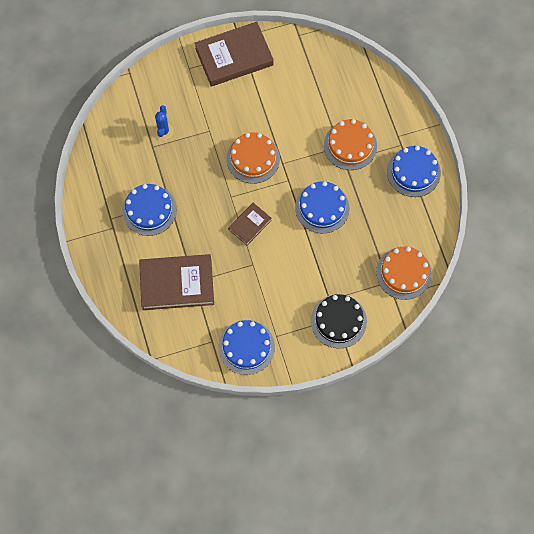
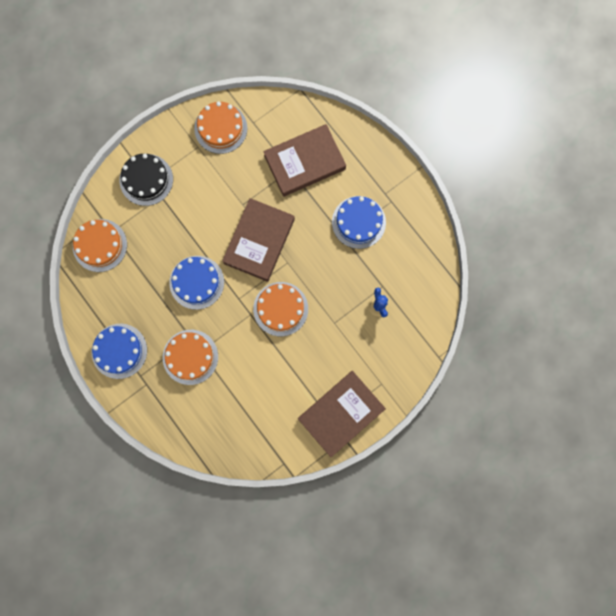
camera: 160 degrees right, 10 degrees up
(246, 347) = (221, 128): blue cake -> orange cake
(250, 225) = (259, 241): brown book -> brown book, size x1.91

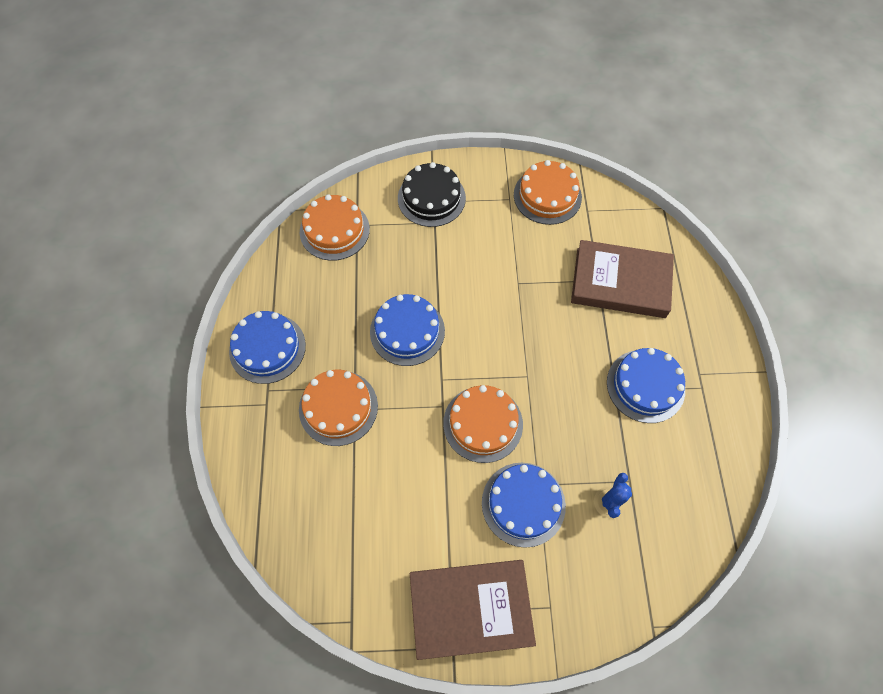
camera: 35 degrees right, 15 degrees down
(259, 241) = (510, 332): brown book -> none
(333, 339) = (523, 504): none -> blue cake

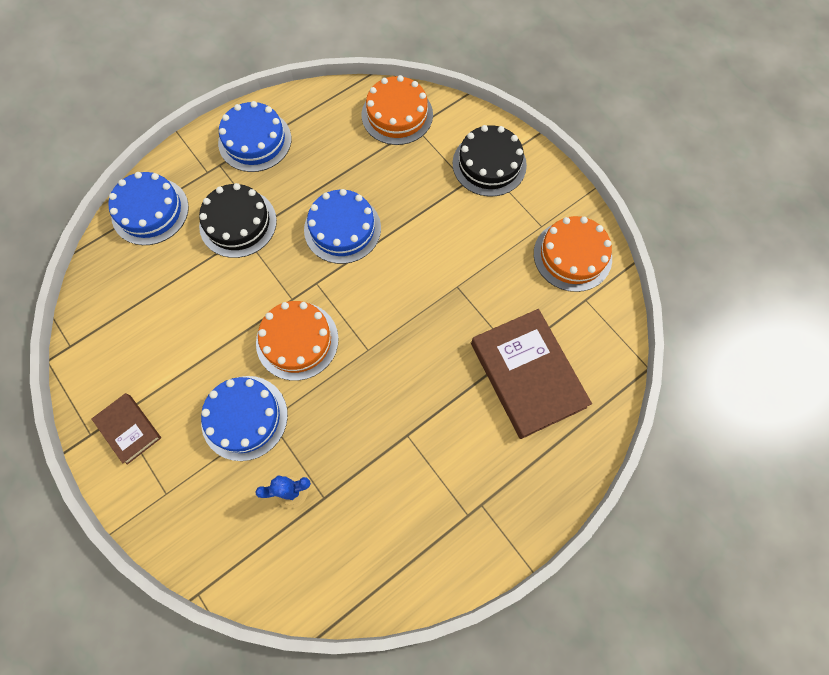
camera: 55 degrees right, 5 degrees up
(338, 407) = (238, 223): orange cake -> black cake
(470, 609) = (128, 429): brown book -> brown book, size x0.52
(645, 386) = (431, 460): blue cake -> blue cake (150, 211)

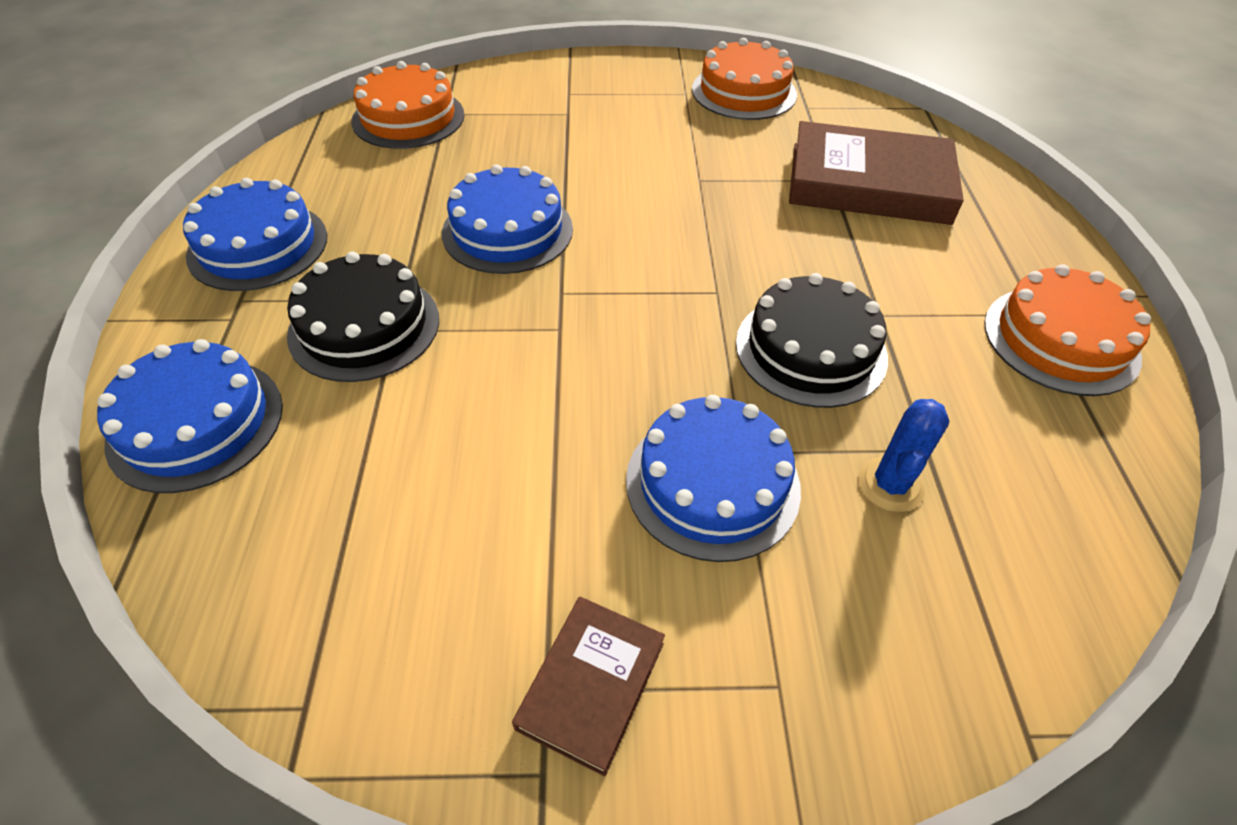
camera: 55 degrees left, 20 degrees down
(128, 429) = (591, 685): brown book -> brown book turned 60 degrees counterclockwise
(297, 340) = (634, 355): orange cake -> orange cake (1060, 340)
(489, 164) = (565, 90): black cake -> black cake (811, 349)

